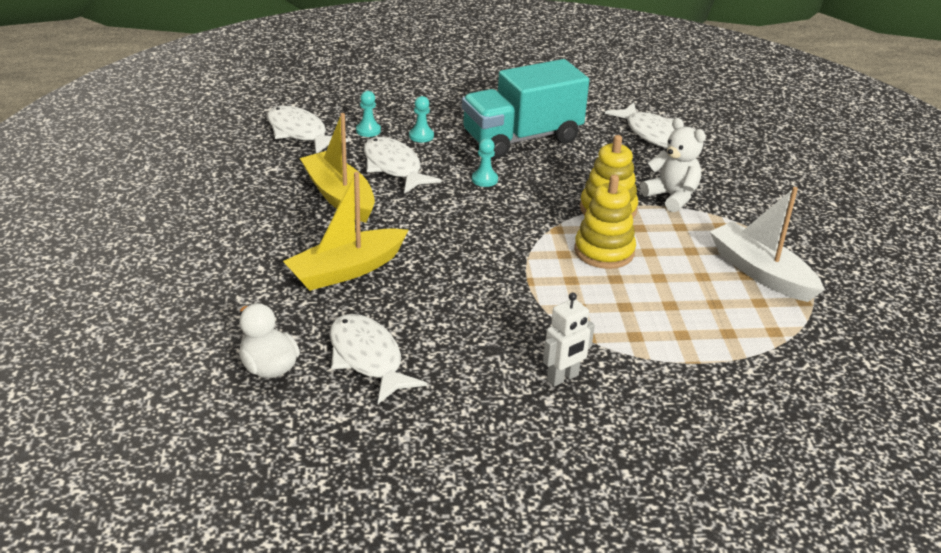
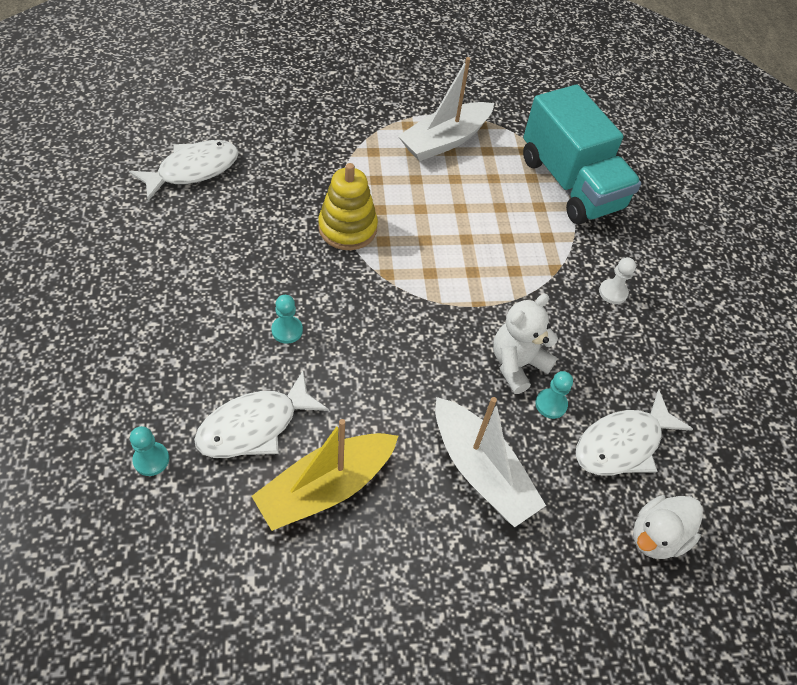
camera: 95 degrees left, 20 degrees up
(299, 133) = (147, 554): white fish -> none
(346, 270) = (481, 470): yellow boat -> white boat
(421, 136) = (174, 394): turquoise pawn -> turquoise pawn (551, 404)
(522, 138) = (191, 287): turquoise truck -> turquoise truck (570, 183)
(563, 378) = (613, 292): white robot -> white pawn
(604, 251) = (423, 241): yellow stacking toy -> none
(671, 197) = (323, 176): white teddy bear -> white teddy bear (517, 364)

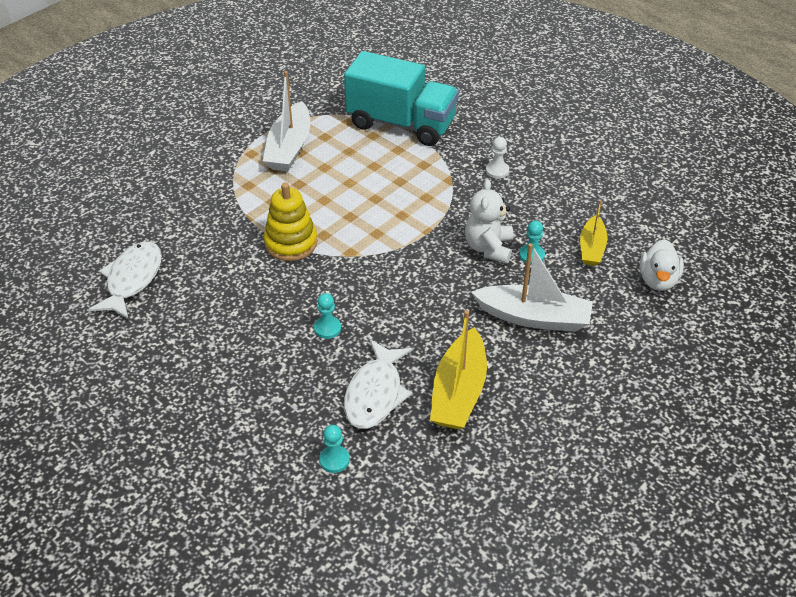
camera: 35 degrees left, 10 degrees down
(622, 444) = (591, 248): white fish -> yellow boat

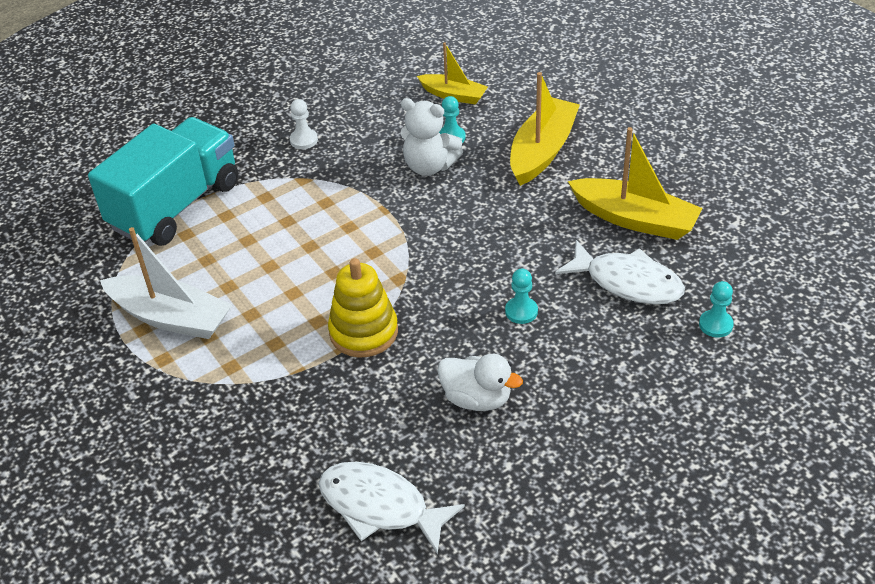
camera: 75 degrees left, 0 degrees up
(534, 317) = (542, 151): white boat -> yellow boat
(658, 280) = (512, 63): white duck -> white duck (477, 398)

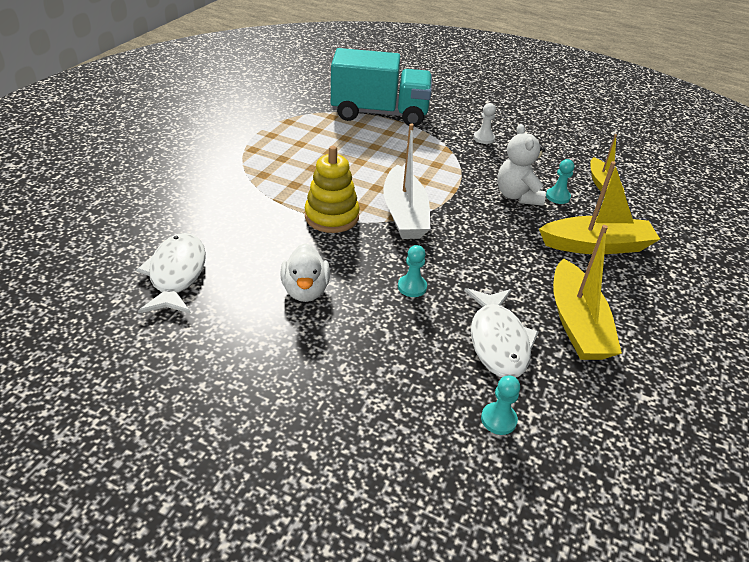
camera: 55 degrees right, 5 degrees down
(171, 317) = (287, 141): white boat -> white boat (404, 214)

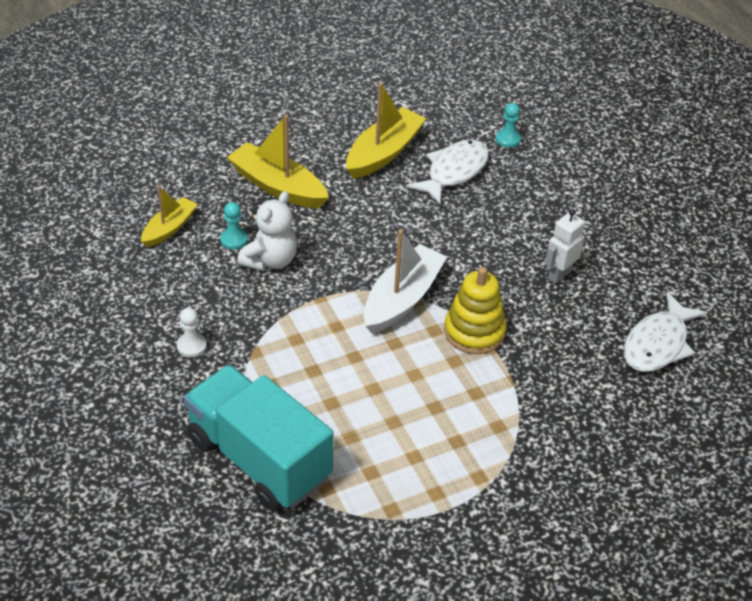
camera: 140 degrees left, 5 degrees up
(305, 290) = (559, 274): white duck -> white robot
(412, 287) = (472, 234): turquoise pawn -> none

